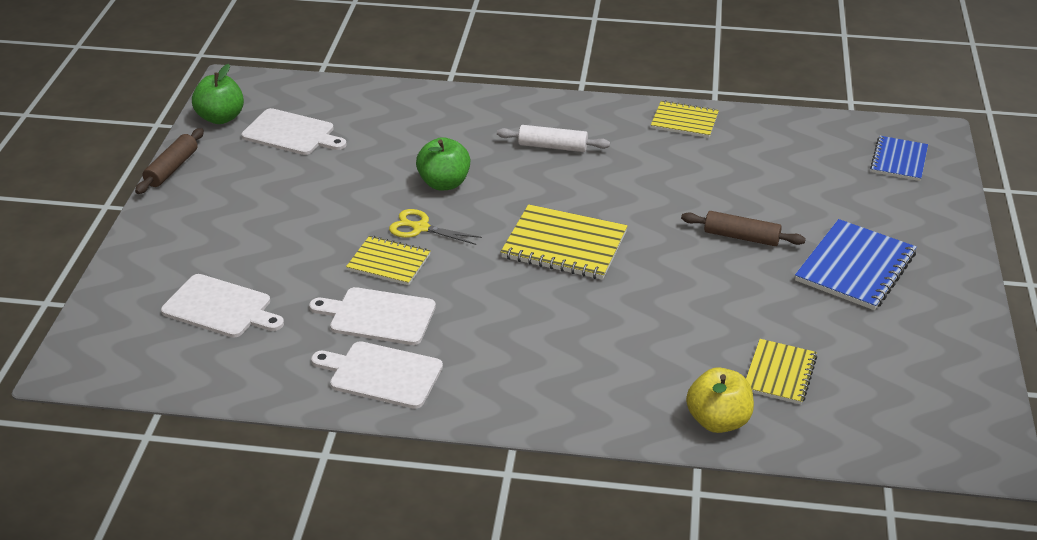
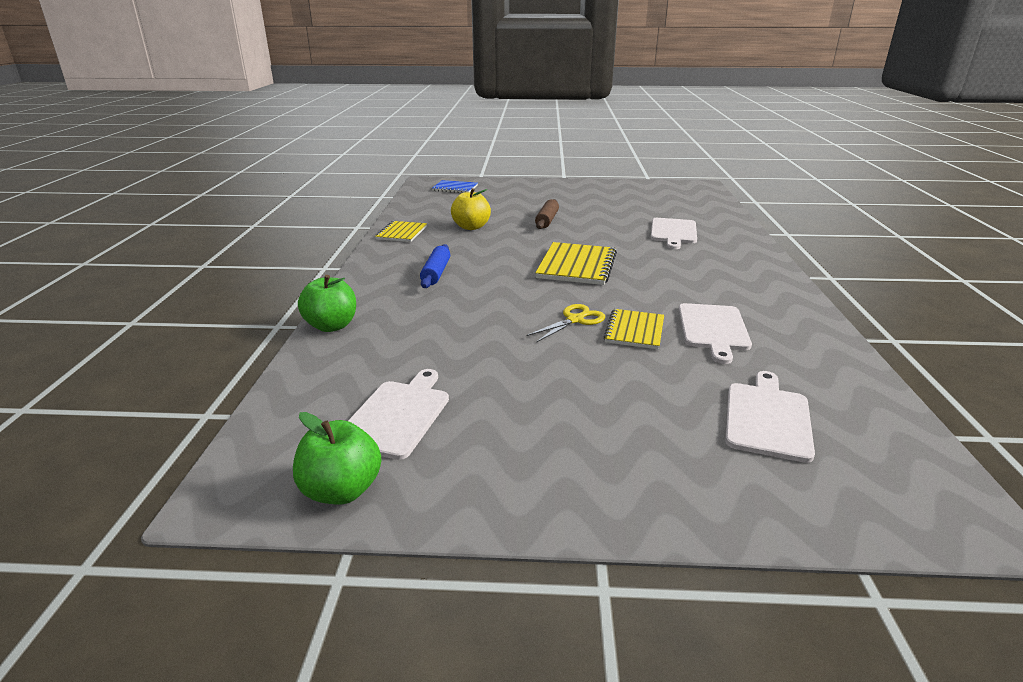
camera: 95 degrees left, 10 degrees down
(172, 168) = (489, 519): brown rolling pin -> none
(382, 374) = (784, 322): white cutting board -> white cutting board (673, 232)
(421, 228) = (575, 320): yellow scissors -> yellow scissors turned 150 degrees counterclockwise
(444, 183) = (499, 314): green apple -> green apple (331, 326)
(553, 146) = (436, 273): white rolling pin -> blue rolling pin
(718, 421) = (727, 227): yellow apple -> yellow apple (471, 227)
(779, 373) = (674, 215): yellow notebook -> none
(855, 267) = (567, 199): blue notebook -> none

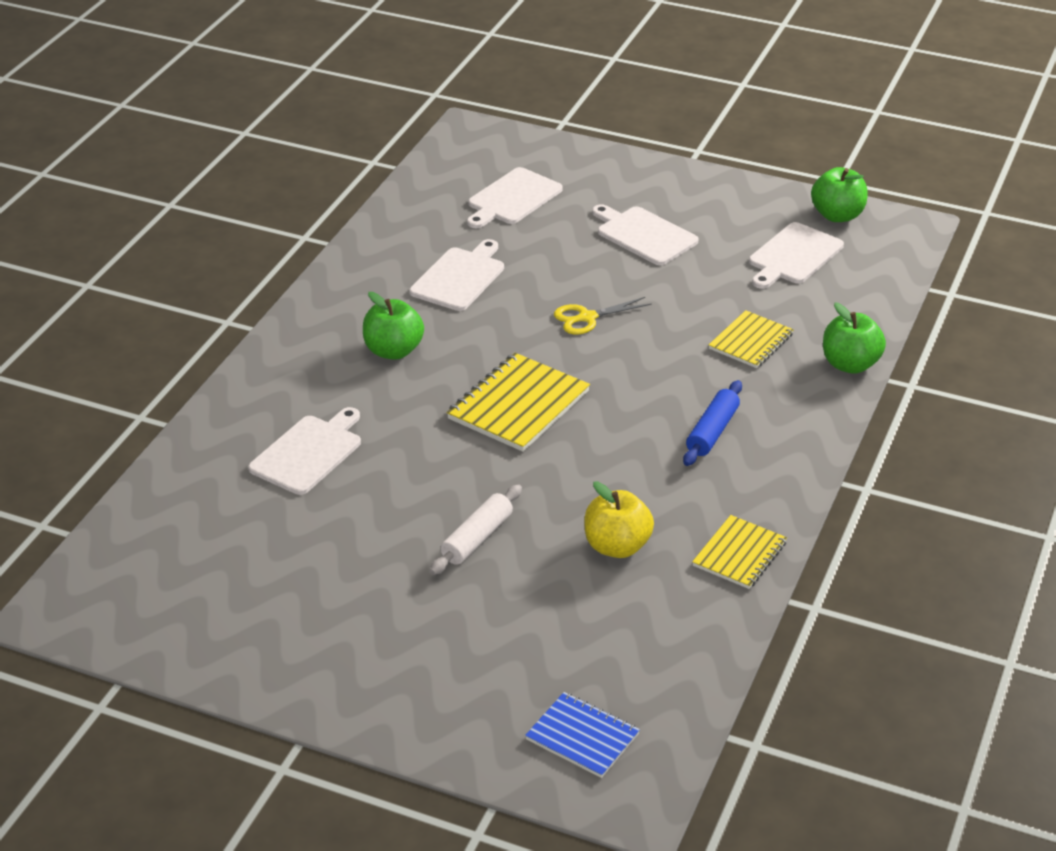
camera: 160 degrees left, 10 degrees up
(547, 220) = (477, 538): brown rolling pin -> white rolling pin
(581, 405) = (644, 235): none -> white cutting board
(634, 331) = (538, 292): yellow notebook -> yellow notebook (751, 341)
(694, 277) = (393, 351): none -> green apple

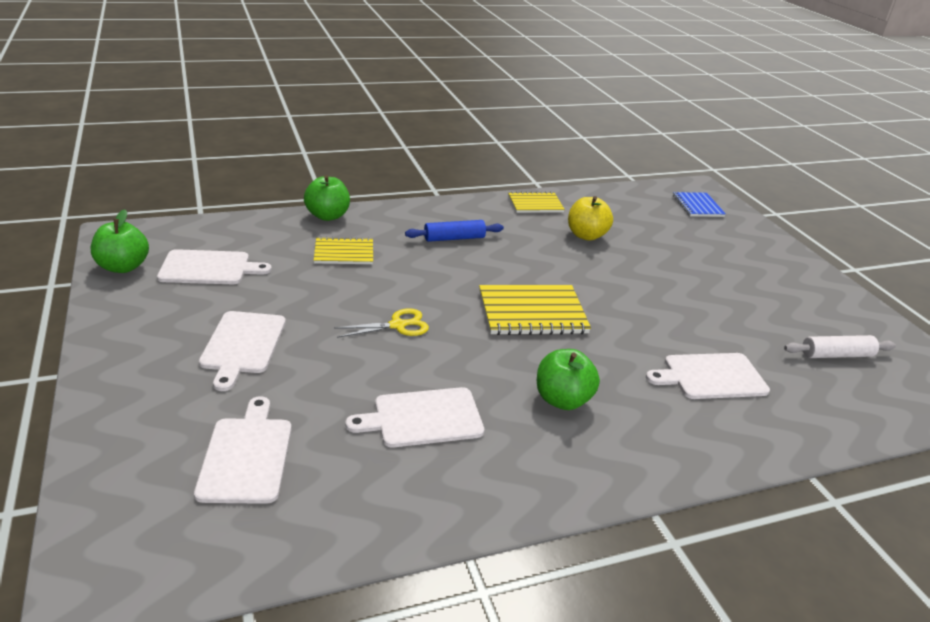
camera: 135 degrees left, 5 degrees down
(477, 538) = (654, 277): white rolling pin -> white rolling pin (836, 355)
(512, 198) = (246, 456): white cutting board -> white cutting board turned 90 degrees counterclockwise
(587, 318) = (397, 325): yellow scissors -> yellow scissors turned 45 degrees counterclockwise

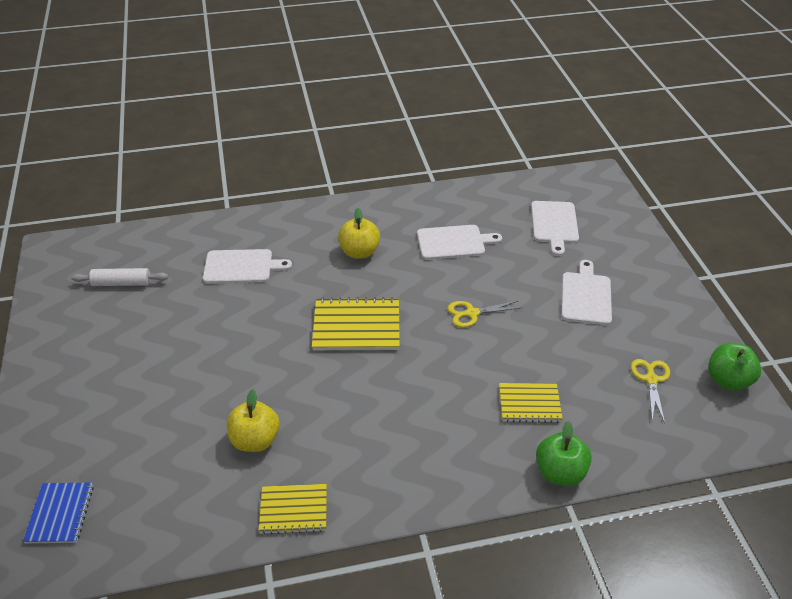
camera: 170 degrees left, 10 degrees up
(209, 268) = (651, 380): white cutting board -> yellow scissors
(454, 238) = (412, 431): blue rolling pin -> none
(562, 400) = (359, 252): green apple -> yellow apple

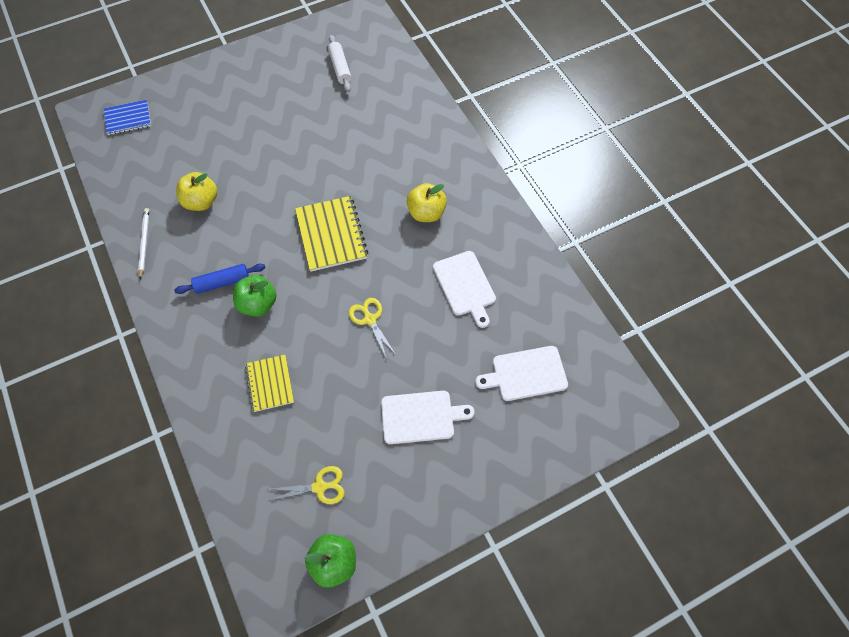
camera: 75 degrees right, 20 degrees up
(241, 267) = (381, 135): white cutting board -> none
(293, 510) = (144, 243): yellow notebook -> white pencil
(385, 432) = (222, 282): none -> blue rolling pin
(560, 472) = (200, 417): green apple -> green apple (258, 304)

